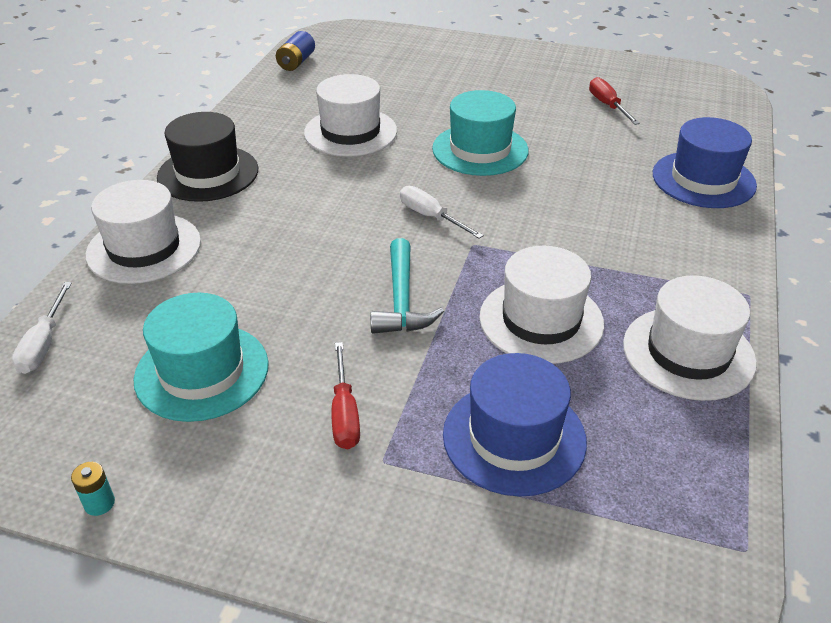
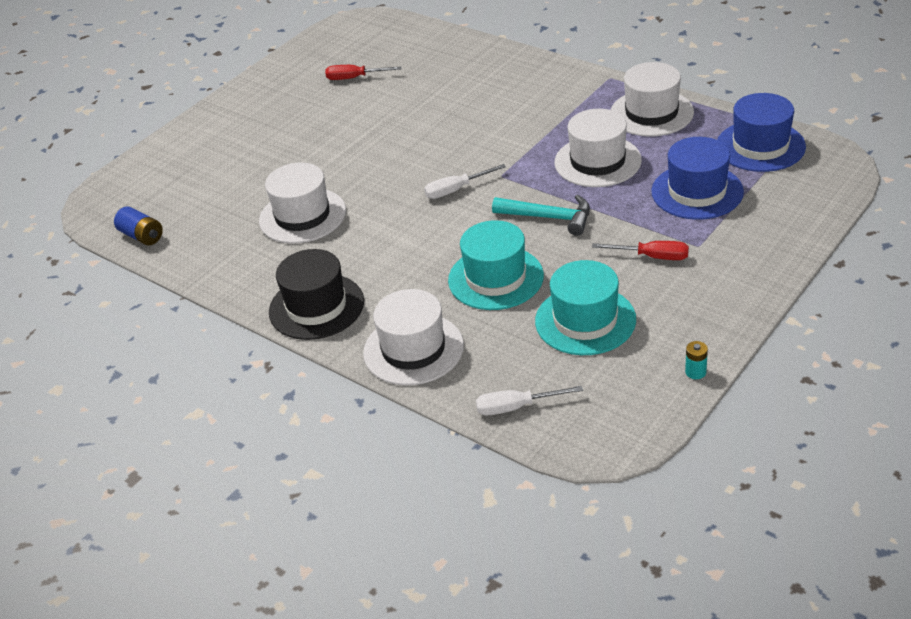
camera: 65 degrees left, 0 degrees up
(44, 344) = (516, 407): white screwdriver -> white screwdriver turned 150 degrees clockwise
(480, 150) = (378, 151): turquoise hat -> turquoise hat (495, 278)
(703, 179) = (481, 62): blue hat -> blue hat (760, 146)

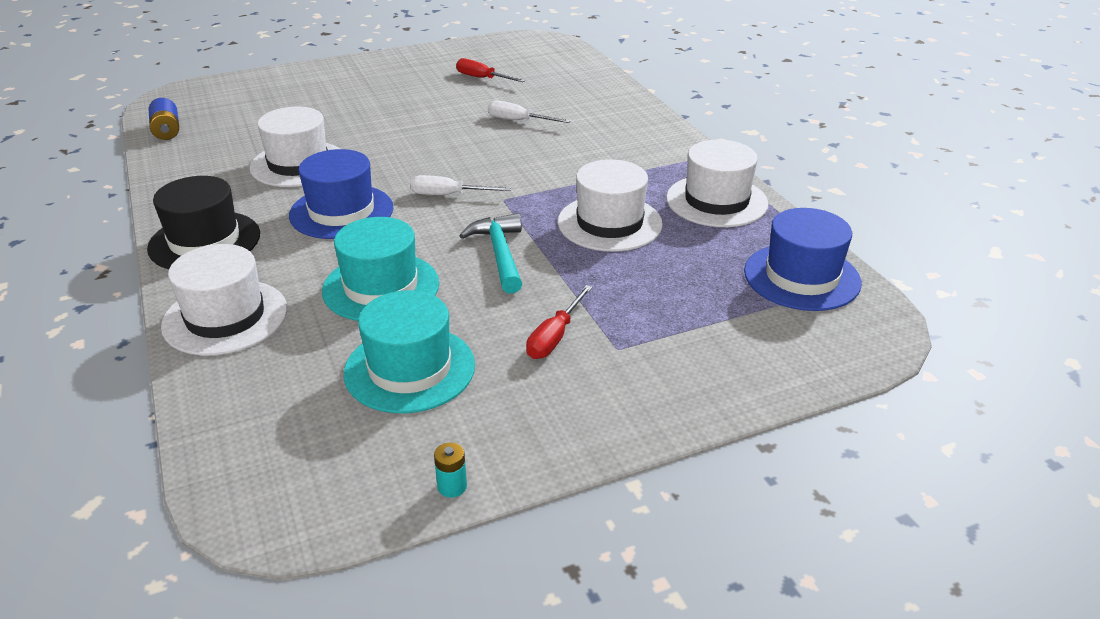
camera: 25 degrees right, 5 degrees down
(516, 407) = (233, 423): white screwdriver -> white screwdriver (518, 121)
(549, 217) = (500, 254): turquoise hammer -> turquoise hammer turned 150 degrees counterclockwise
(652, 256) = (555, 337): red screwdriver -> red screwdriver turned 75 degrees clockwise
(697, 191) = (679, 293): blue hat -> blue hat (341, 212)

